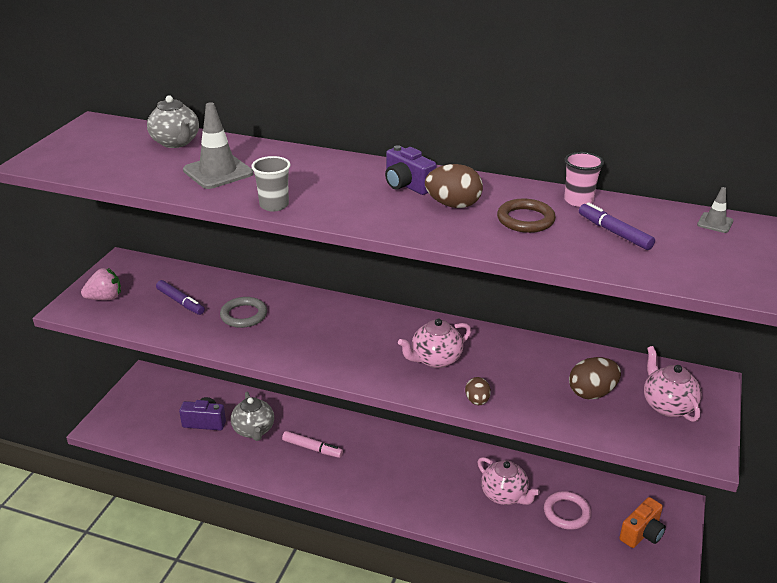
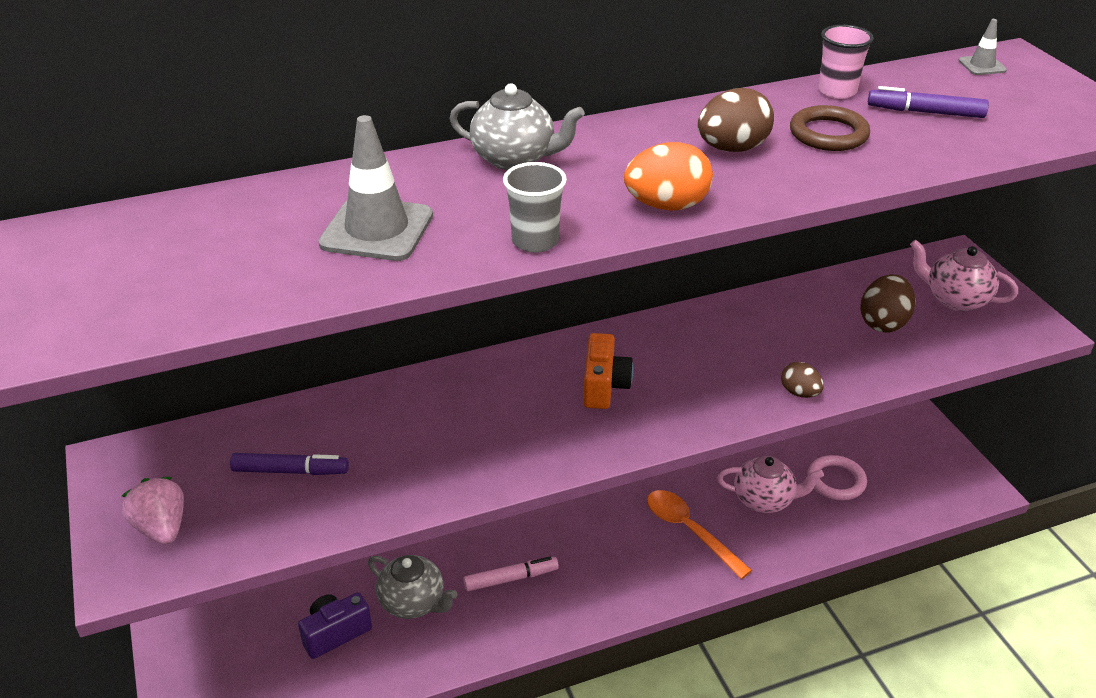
camera: 40 degrees left, 5 degrees up
(105, 298) = (162, 528): pink strawberry -> pink strawberry turned 60 degrees counterclockwise
(176, 142) = (234, 214): grey teapot -> grey teapot (515, 159)
(244, 315) = (405, 441): grey ring -> none
(365, 217) = (666, 206): none -> orange egg
(407, 185) = (643, 146): purple camera -> none
(435, 359) = (698, 371): pink teapot -> none
(437, 484) = (689, 531): none -> orange spoon
(642, 533) = (915, 459): orange camera -> orange camera (604, 386)

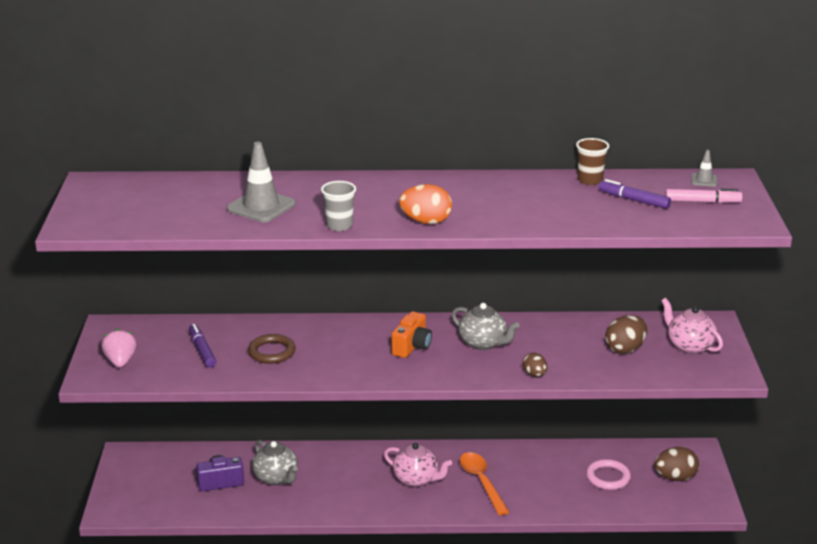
camera: 20 degrees right, 10 degrees down
(290, 471) = (202, 350): purple marker -> purple marker turned 135 degrees counterclockwise
(511, 579) = (345, 480): pink marker -> pink marker (702, 202)
(515, 159) = (361, 185): grey teapot -> grey teapot (483, 343)
(732, 149) = (492, 200): brown egg -> brown egg (675, 477)
(764, 500) = (547, 477): pink teapot -> pink teapot (416, 479)
(828, 134) = (558, 202): brown ring -> brown ring (271, 352)
(837, 91) = (590, 180): pink cup -> brown cup

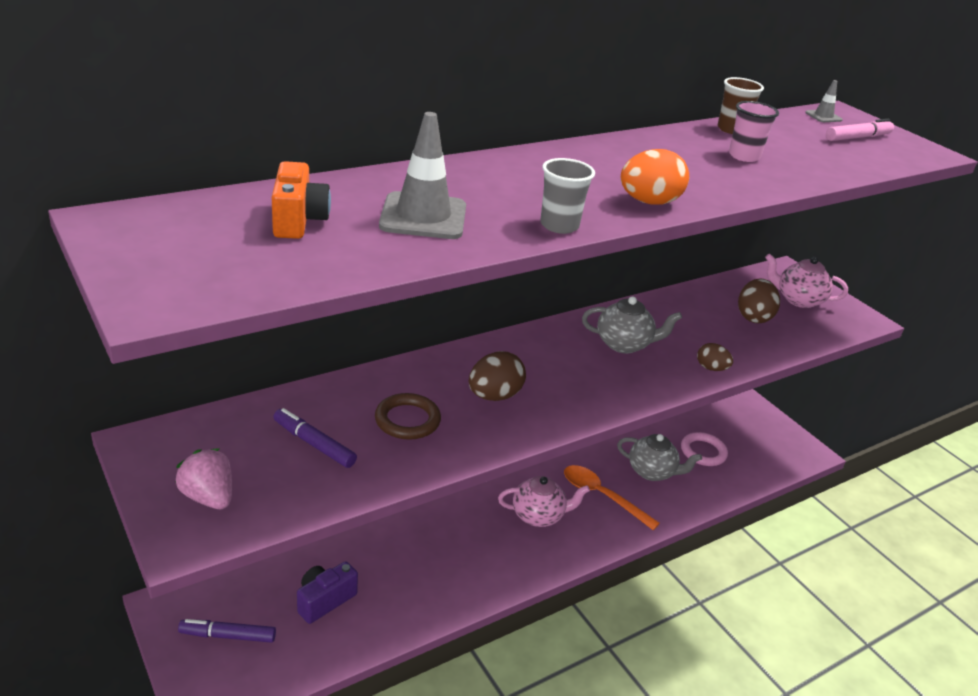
camera: 35 degrees left, 5 degrees up
(276, 478) = (387, 569): grey teapot -> grey teapot (652, 472)
(412, 347) = (559, 368): orange camera -> orange camera (298, 221)
(561, 202) = (744, 156): none -> pink cup
(633, 200) = (802, 144): purple marker -> purple marker (228, 635)
(675, 477) = (753, 433): brown egg -> brown egg (494, 396)

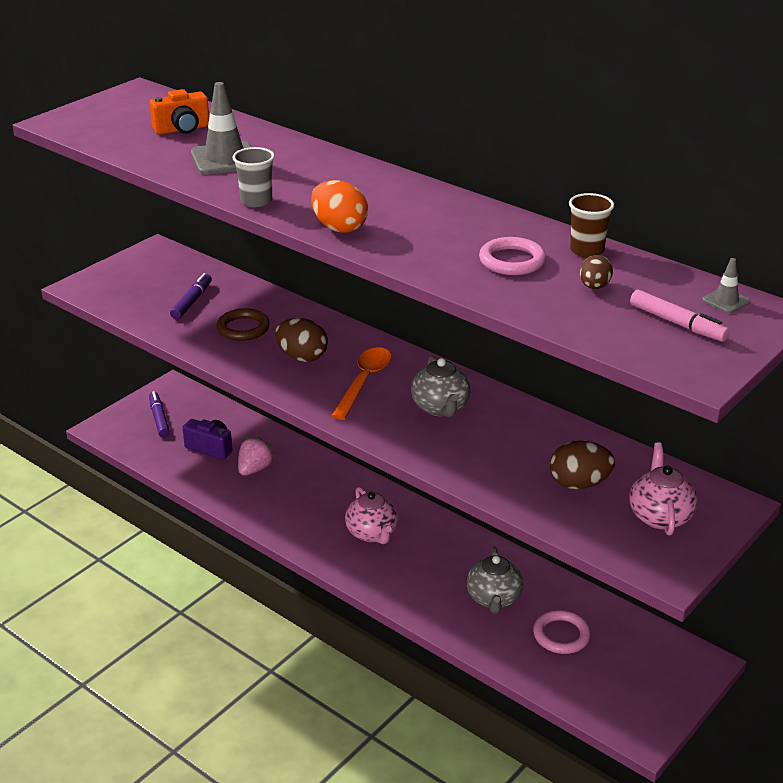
camera: 75 degrees right, 0 degrees up
(208, 497) = (119, 283): pink strawberry -> pink strawberry (255, 469)
(602, 496) = (428, 569): orange spoon -> orange spoon (364, 382)
(711, 368) = (443, 463): brown egg -> brown egg (594, 287)
(744, 156) = (512, 261): pink cup -> pink ring

